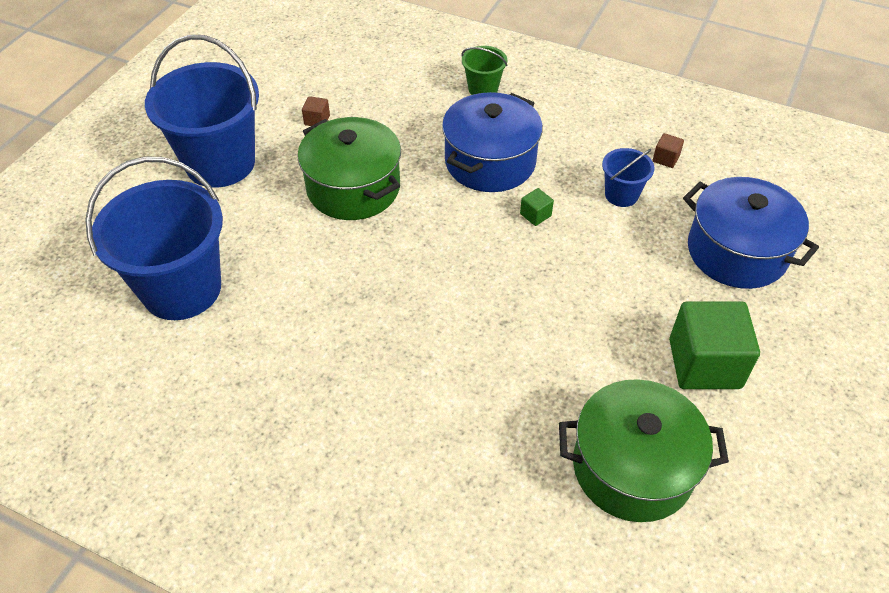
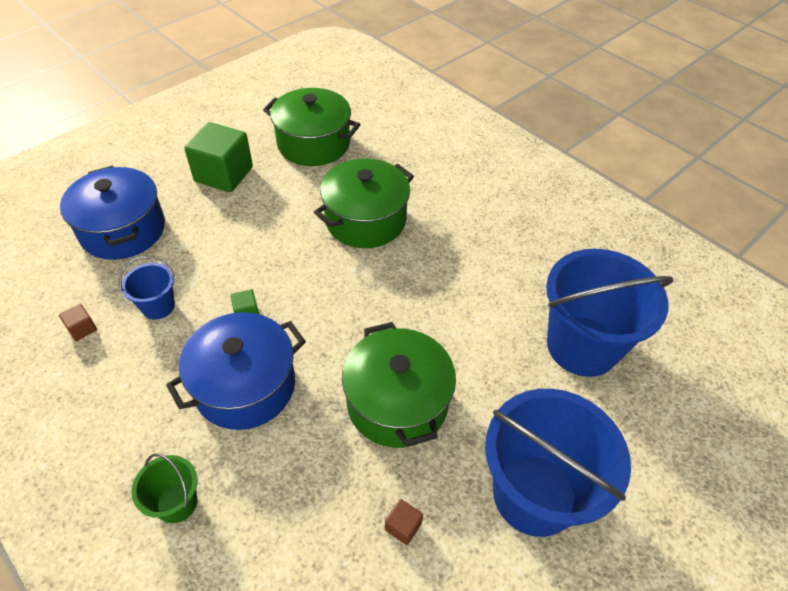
camera: 160 degrees left, 0 degrees up
(479, 360) = (365, 220): none -> green pot

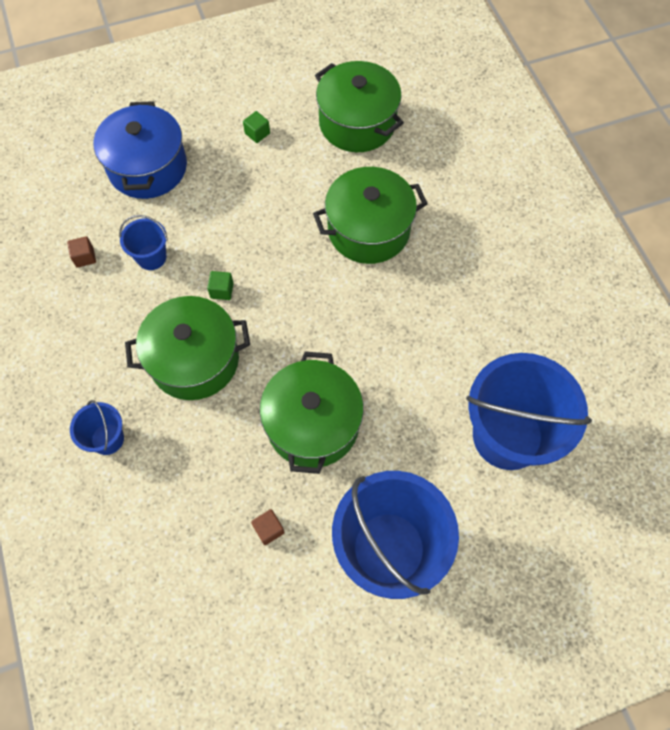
camera: 25 degrees right, 15 degrees up
(177, 503) = (107, 439): green bucket -> blue bucket
(224, 174) = (257, 133): green cube -> green cube, size x0.42
(245, 386) = (194, 360): blue pot -> green pot

